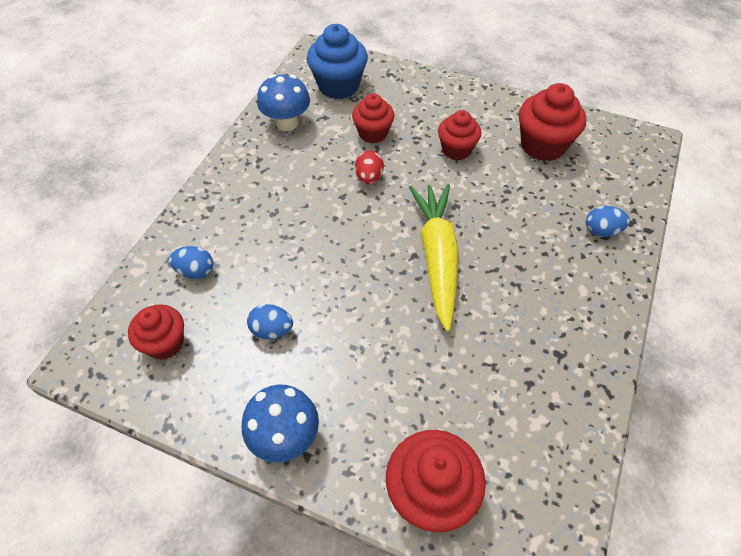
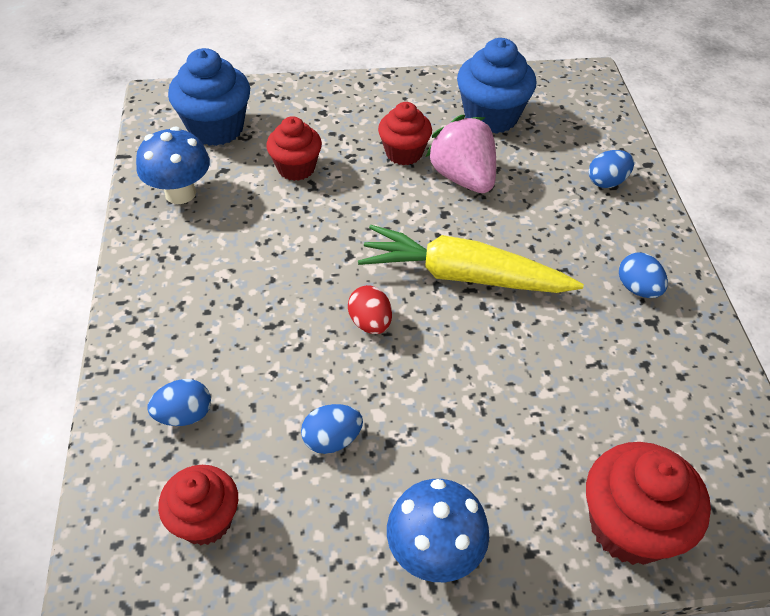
camera: 30 degrees left, 5 degrees down
(369, 177) = (326, 219): red egg -> red egg (370, 323)
(437, 257) = (463, 276): yellow carrot -> yellow carrot turned 45 degrees counterclockwise
(488, 184) = (463, 178): none -> pink strawberry
(543, 145) = (491, 117): red cupcake -> blue cupcake
(566, 324) = (637, 289): none -> blue egg

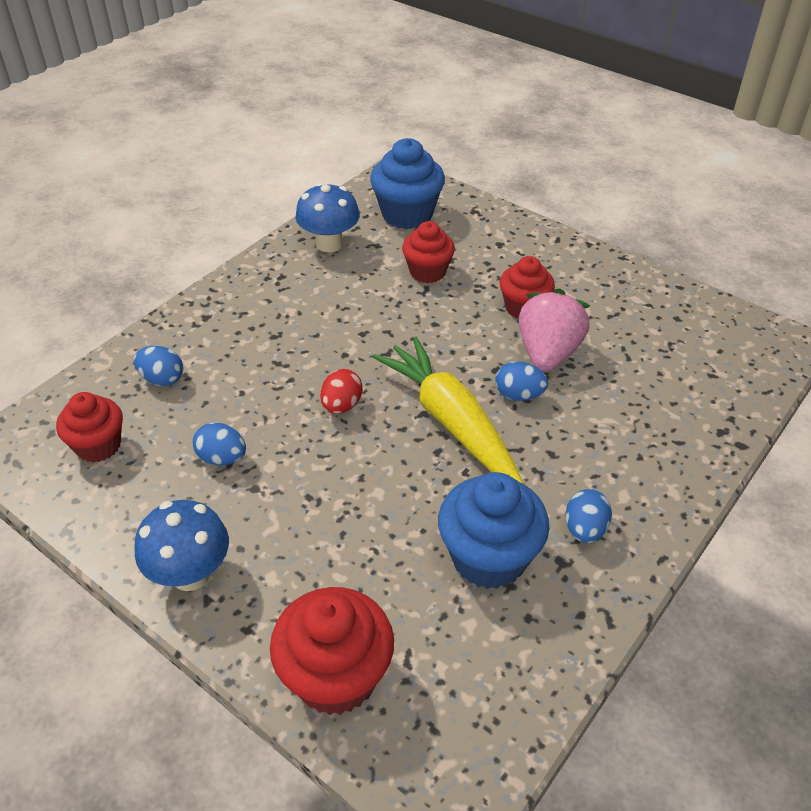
camera: 45 degrees right, 5 degrees down
(491, 117) = (637, 322): blue cupcake -> blue cupcake (489, 557)
(607, 182) = (676, 433): blue egg -> blue egg (519, 395)

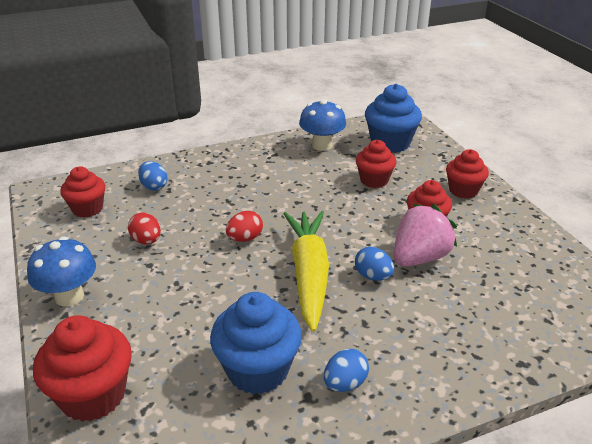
camera: 30 degrees right, 10 degrees down
(222, 458) = (146, 241): blue egg -> red egg
(531, 251) = (463, 190): none -> red cupcake

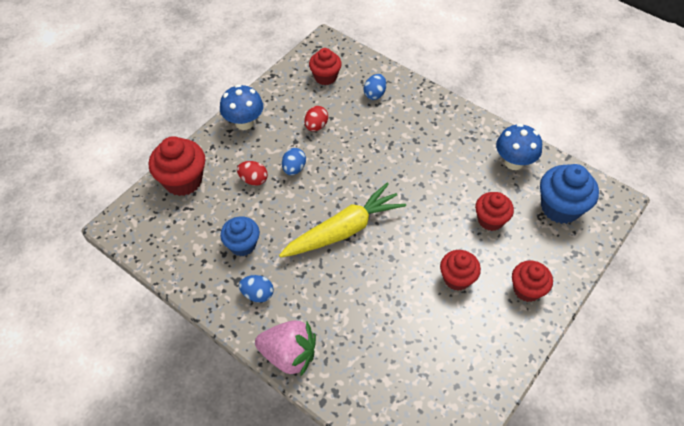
camera: 60 degrees right, 20 degrees up
(245, 238) = (356, 175): red egg -> red egg (253, 180)
(257, 370) = (242, 245): blue cupcake -> blue cupcake, size x0.66
(373, 276) = (367, 268): blue egg -> blue egg (294, 169)
(419, 258) = (409, 290): pink strawberry -> pink strawberry (289, 355)

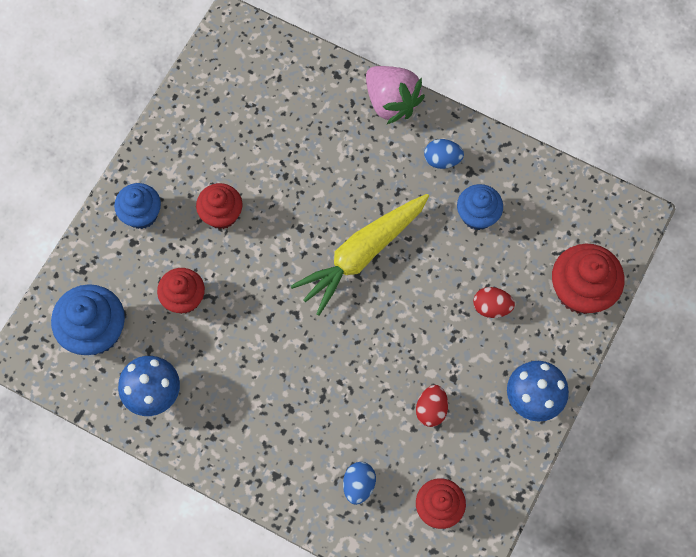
camera: 170 degrees right, 15 degrees up
(289, 355) = (391, 102): pink strawberry -> pink strawberry turned 135 degrees counterclockwise
(294, 169) = (444, 333): blue egg -> none
(527, 289) = (141, 214): red cupcake -> blue cupcake

